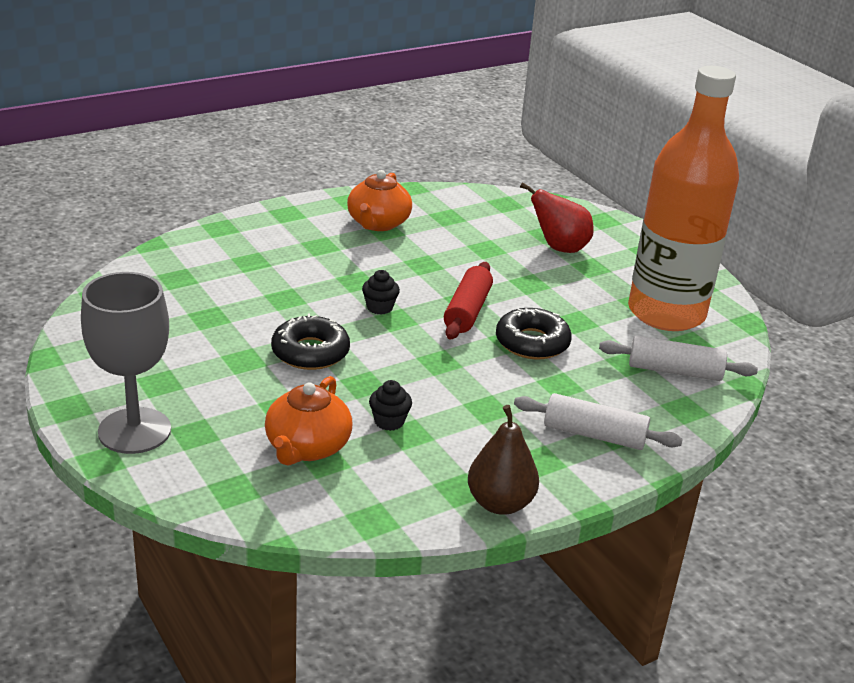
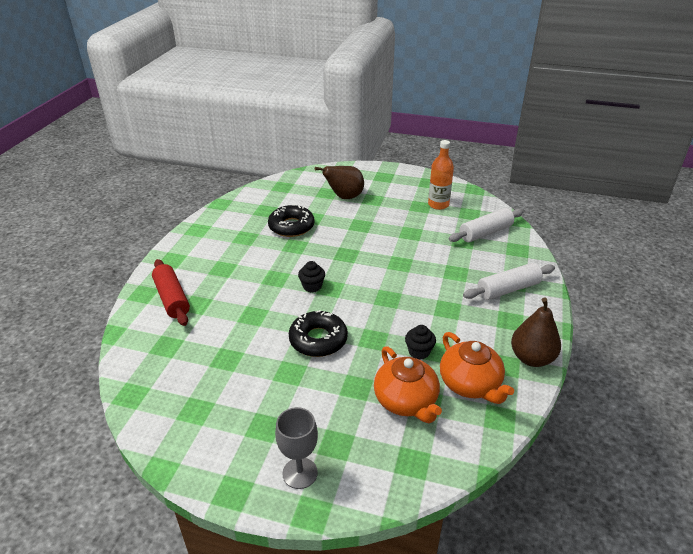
camera: 40 degrees left, 5 degrees up
(134, 431) = (300, 473): grey goblet -> grey goblet, size x0.59
(378, 223) = (235, 235): orange teapot -> orange teapot (470, 384)
(467, 311) = (357, 259): red rolling pin -> red rolling pin (172, 298)
(532, 342) = (411, 258): black donut -> black donut (291, 226)
(559, 248) = (344, 197): red pear -> brown pear
(666, 313) = (438, 204): orange bottle -> orange bottle, size x0.44

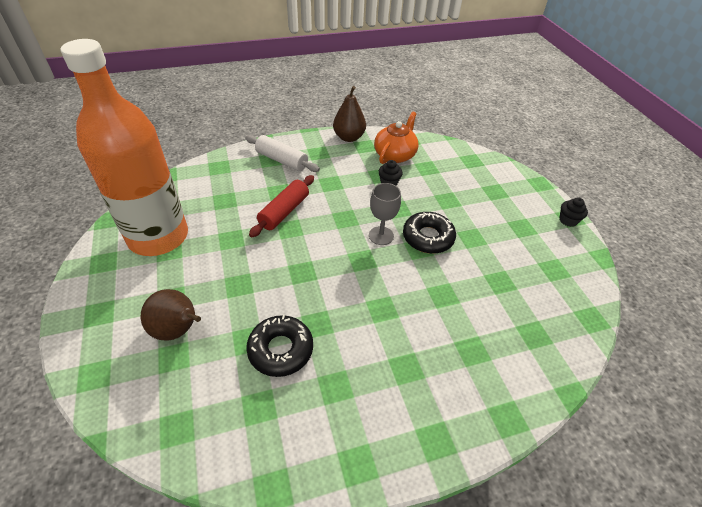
camera: 125 degrees left, 10 degrees up
(172, 298) = (487, 380): red rolling pin -> red rolling pin (284, 211)
(300, 473) = (528, 197): grey goblet -> grey goblet (381, 236)
(312, 286) = (371, 273): black cupcake -> black cupcake (568, 220)
(406, 401) = (435, 175): orange teapot -> none
(438, 204) = (158, 237): orange bottle -> orange bottle, size x2.27
(485, 232) = (201, 190): white rolling pin -> none

